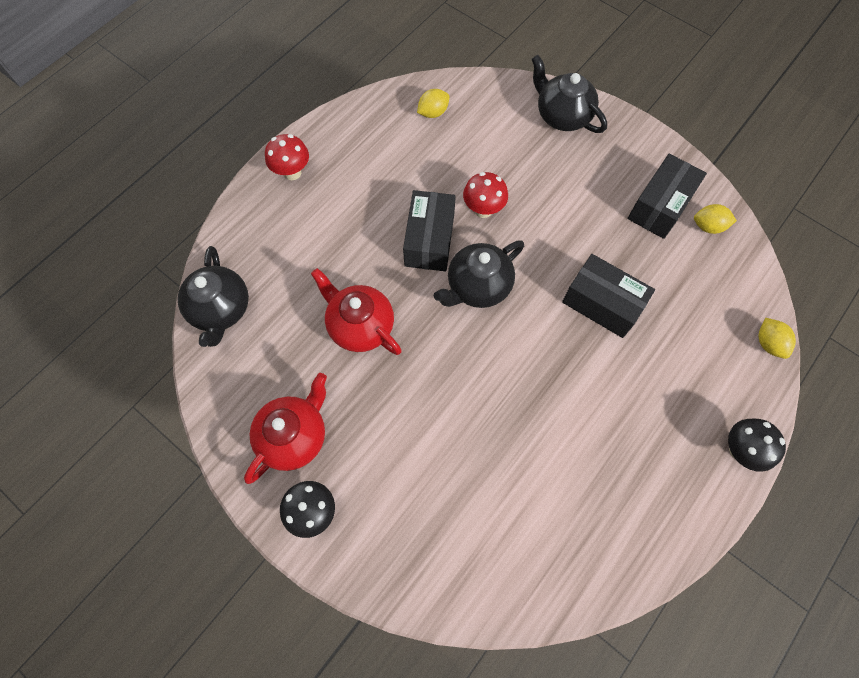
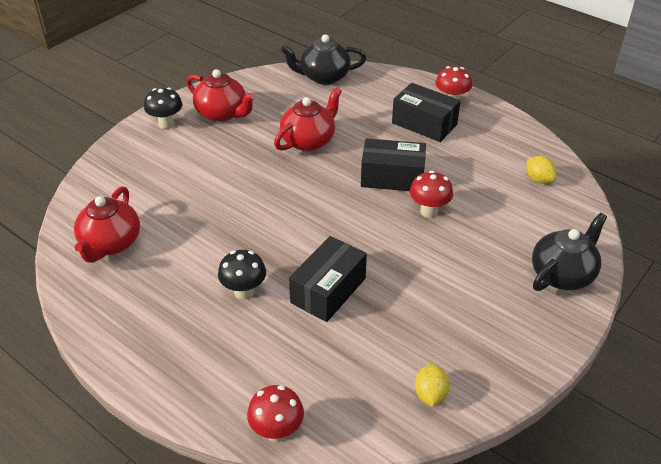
camera: 90 degrees right, 25 degrees down
(477, 286) = (345, 206): black teapot -> none
(554, 543) = (110, 244): none -> red teapot
(660, 206) = (453, 351): black box -> black box (424, 124)
(740, 450) = (161, 384): black mushroom -> black mushroom (244, 292)
(768, 343) = (277, 431): yellow lemon -> red mushroom

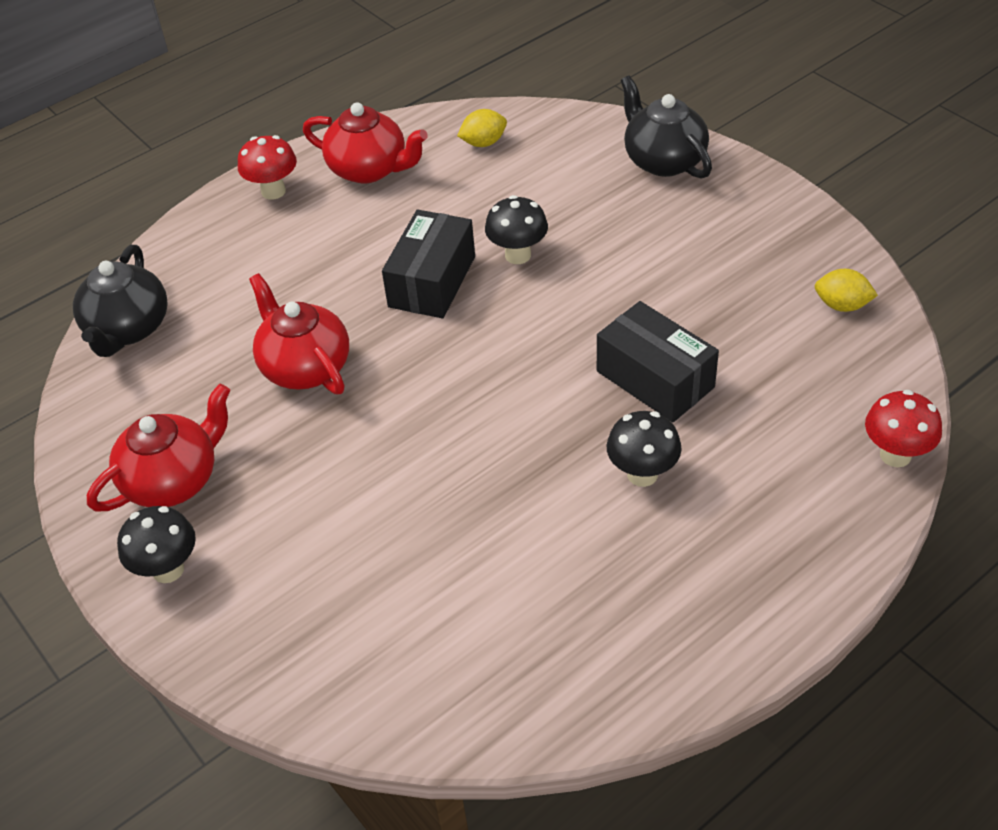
camera: 75 degrees left, 5 degrees up
(110, 244) = (495, 656): red teapot -> red teapot (369, 169)
(424, 124) = (316, 229): black box -> none
(429, 211) = (518, 255): red mushroom -> black mushroom

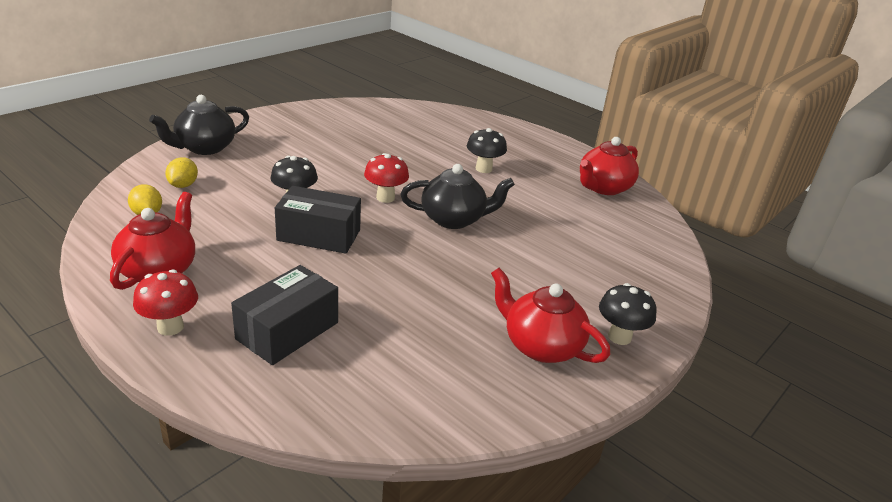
camera: 105 degrees left, 15 degrees down
(128, 329) = (368, 405): black teapot -> black teapot (454, 219)
(305, 367) = (412, 289): red teapot -> red teapot (603, 188)
(655, 379) = (412, 162): black box -> black box (287, 330)
(842, 305) = (354, 112): yellow lemon -> yellow lemon (183, 185)
(895, 455) = (456, 112): red mushroom -> red mushroom (385, 198)

